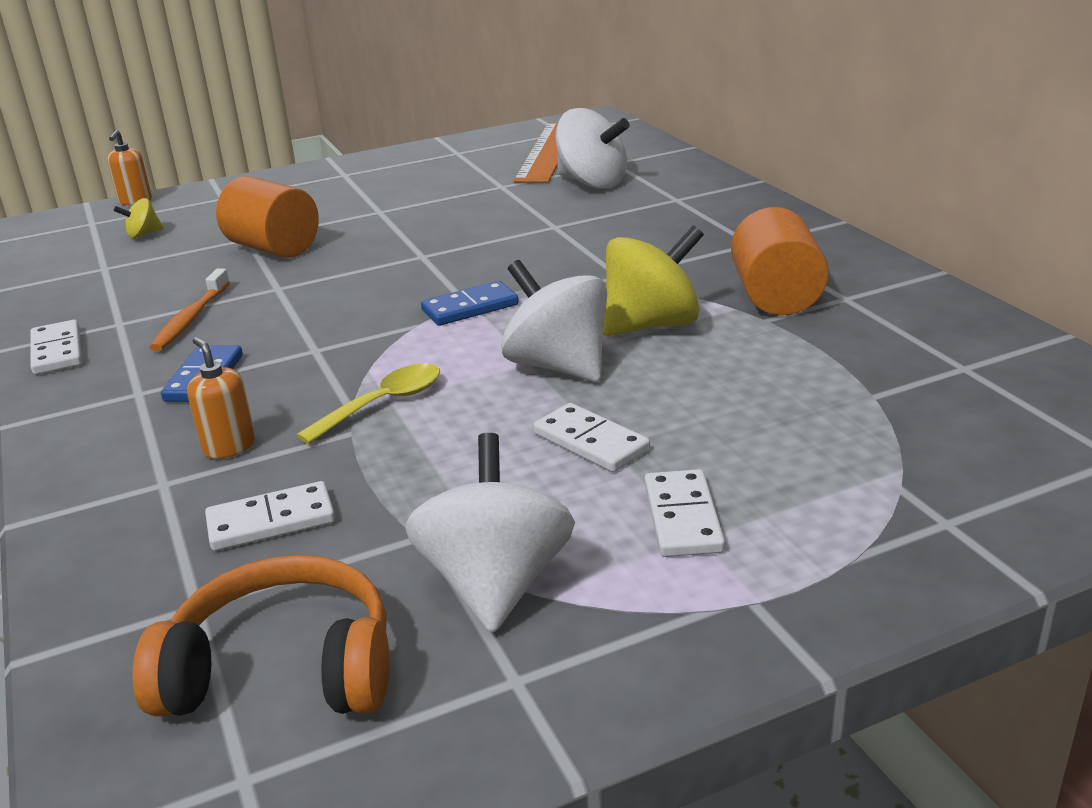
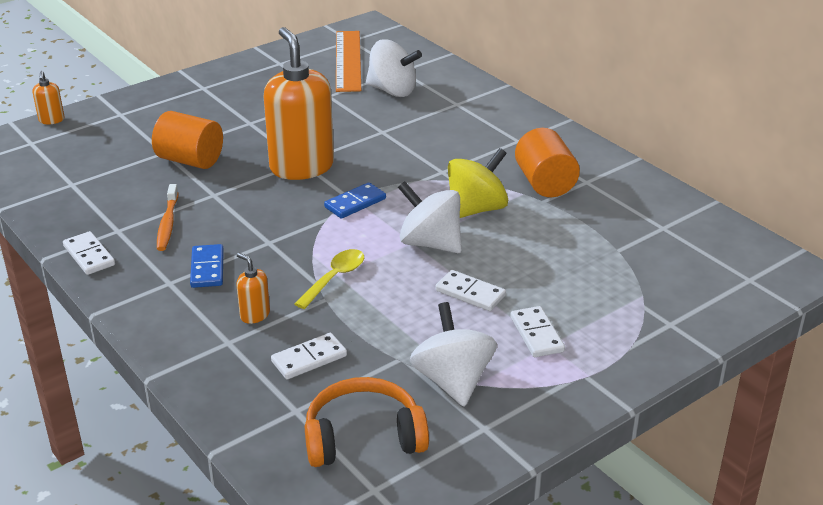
camera: 15 degrees left, 5 degrees up
(143, 234) = (81, 152): yellow spinning top -> none
(418, 262) = (301, 167): none -> orange soap dispenser

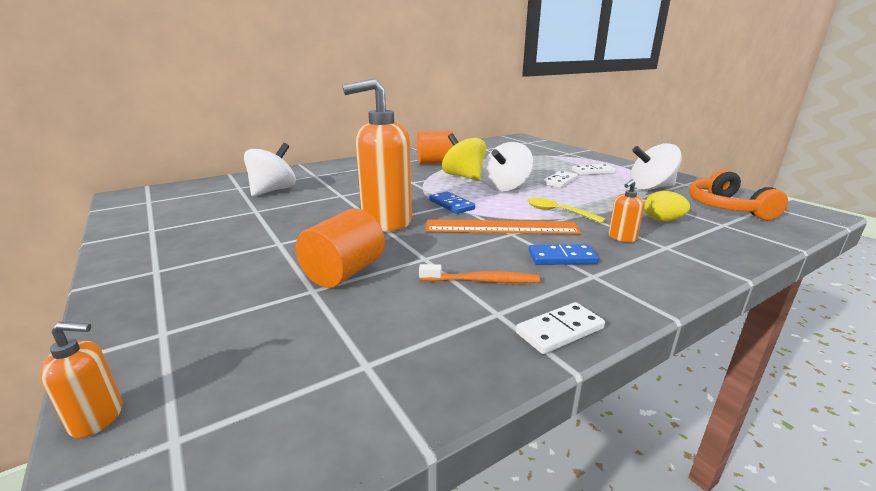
camera: 85 degrees left, 10 degrees down
(309, 359) = (662, 220): white domino -> yellow egg
(348, 60) = (192, 203): orange ruler -> orange ruler (501, 227)

